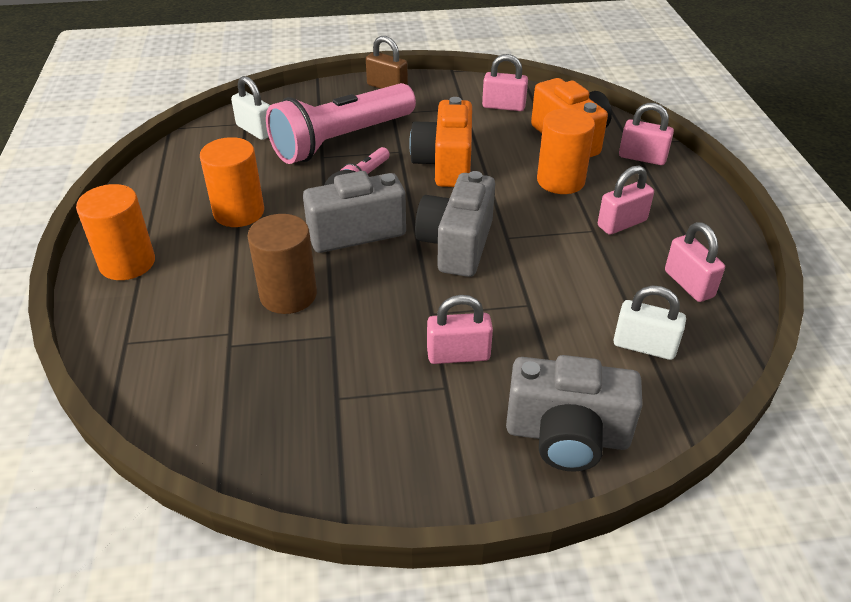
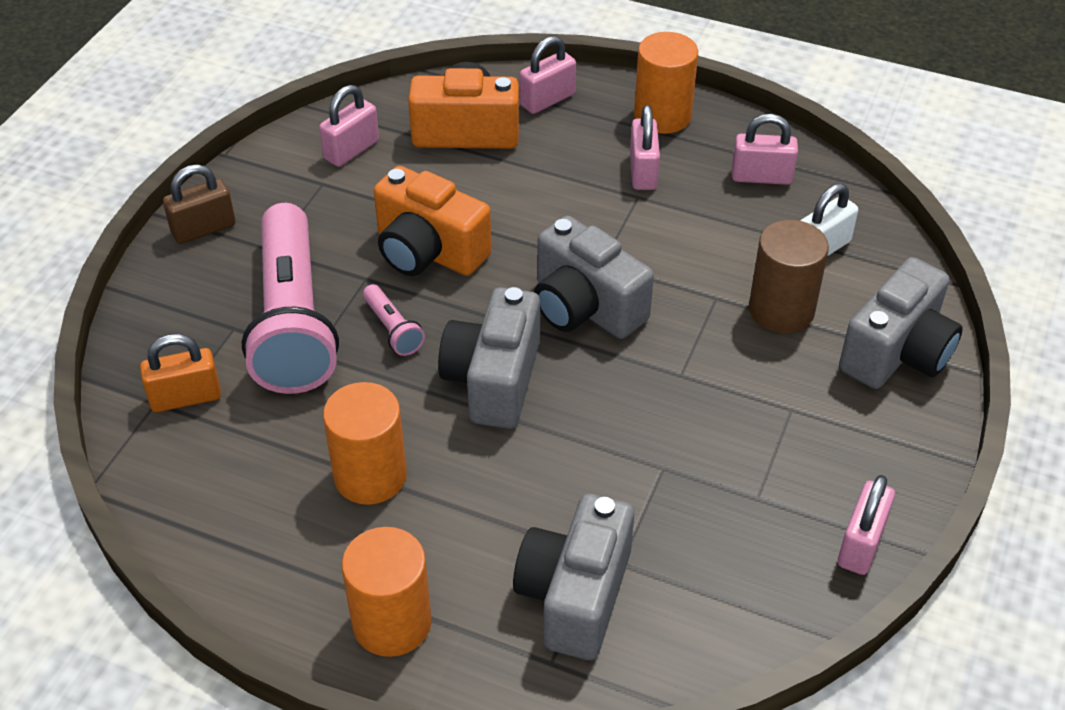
camera: 60 degrees left, 5 degrees up
(188, 333) = (575, 595): none -> grey camera
(255, 130) = (186, 397): white padlock -> orange padlock
(288, 295) = (569, 481): brown cylinder -> brown cylinder (781, 310)
(458, 355) = (754, 380): pink padlock -> pink padlock (861, 544)
(560, 181) = (537, 177): orange cylinder -> orange cylinder (662, 116)

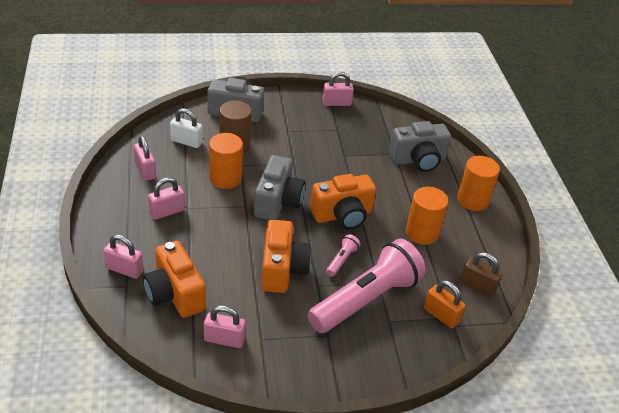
camera: 125 degrees left, 5 degrees down
(203, 229) = (335, 375): brown padlock -> brown padlock (477, 286)
(493, 380) = (342, 215): grey camera -> orange camera
(662, 116) = (114, 218): orange cylinder -> orange cylinder (225, 178)

